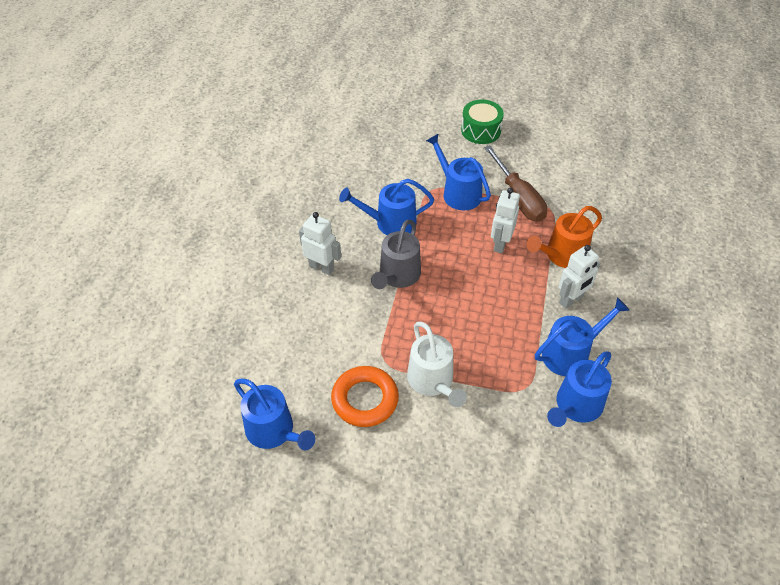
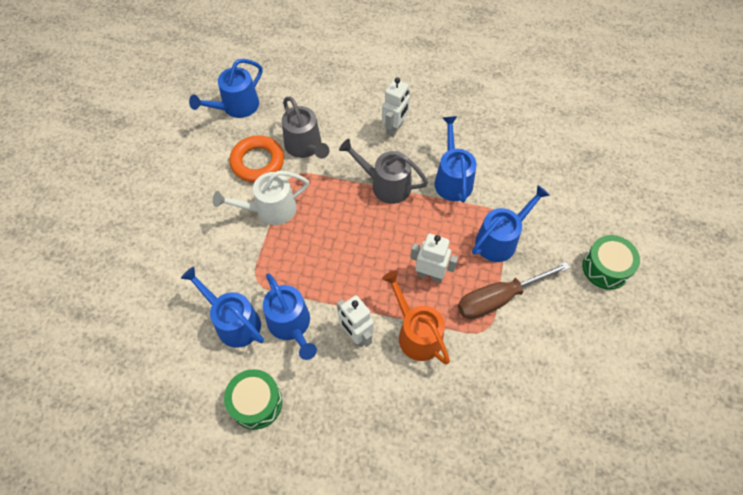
camera: 90 degrees right, 10 degrees up
(343, 351) = (305, 146): none -> grey watering can
(657, 379) = (256, 403): none -> green drum

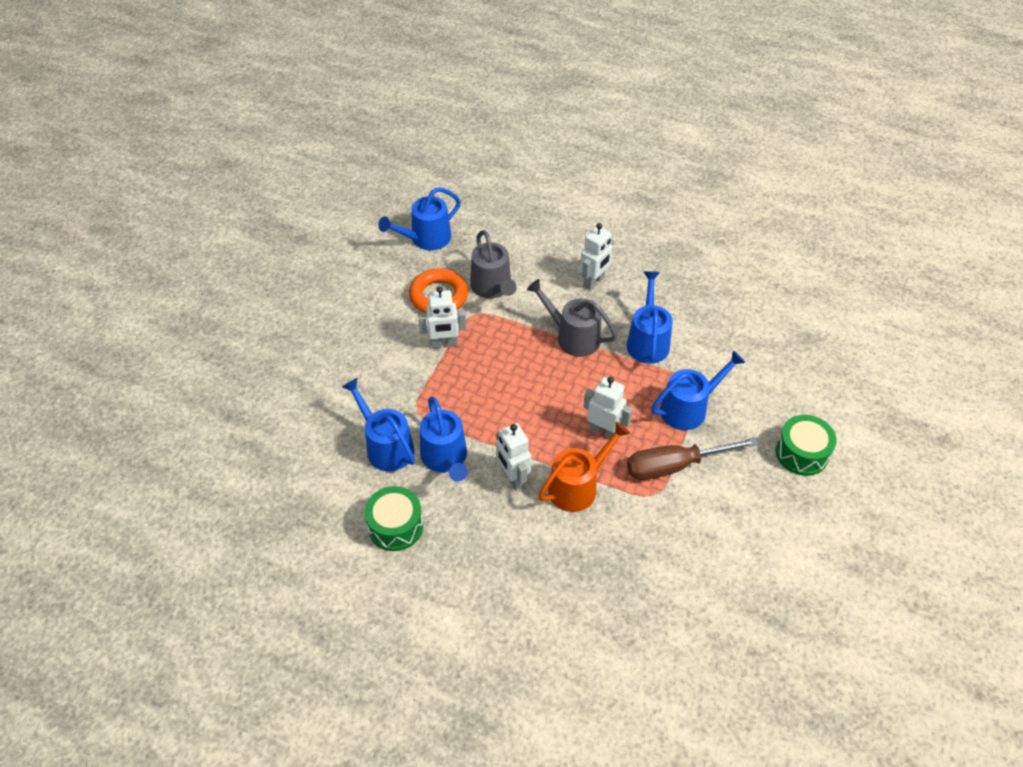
camera: 10 degrees right, 10 degrees down
(270, 209) = (444, 344): white watering can -> white robot
(416, 333) = (578, 486): orange watering can -> orange watering can turned 75 degrees clockwise

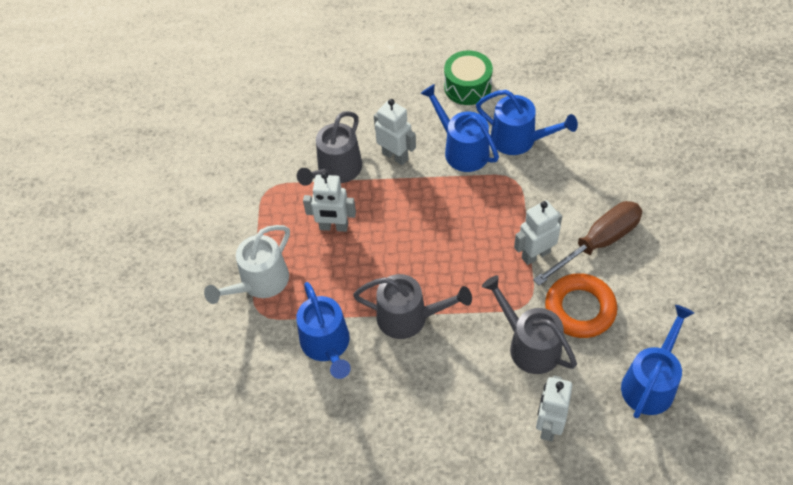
camera: 160 degrees right, 5 degrees up
(578, 486) = (336, 170): orange watering can -> grey watering can
(594, 282) = (419, 403): white robot -> white robot (548, 425)
(675, 466) = (257, 220): brown screwdriver -> brown screwdriver (598, 242)
(688, 408) = (260, 282): blue watering can -> white watering can
(802, 453) = (139, 278): green drum -> none

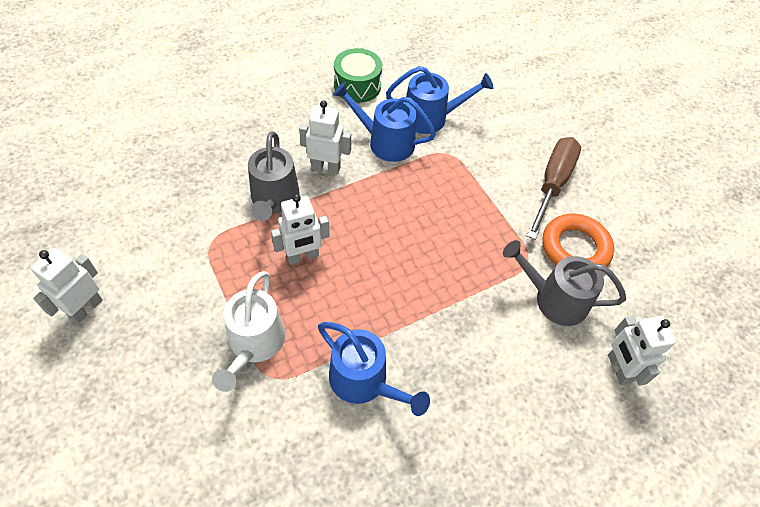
camera: 35 degrees left, 0 degrees up
(408, 317) = (429, 318): grey watering can -> none
(535, 254) = (507, 213): white robot -> white robot (86, 308)
(650, 383) = (673, 291): blue watering can -> none

